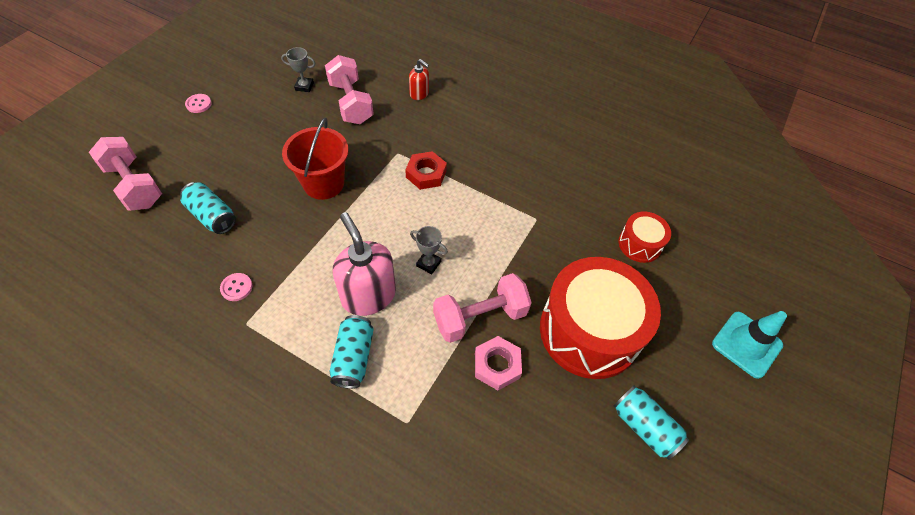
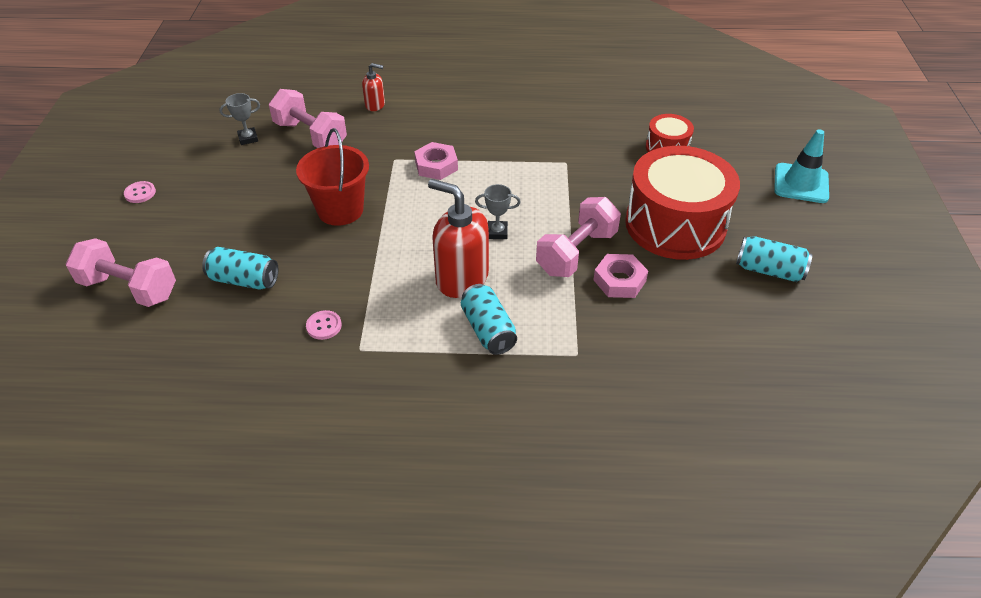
camera: 25 degrees left, 10 degrees down
(368, 295) = (461, 278): pink soap dispenser -> red soap dispenser
(426, 174) = (436, 165): red nut -> pink nut

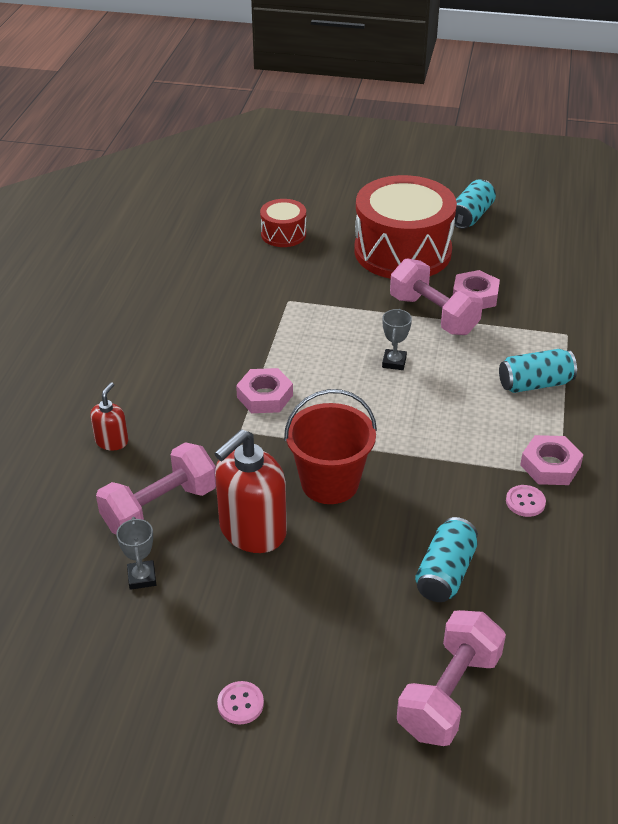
camera: 80 degrees left, 5 degrees down
(371, 342) = (550, 466): none -> pink nut
(461, 278) = (461, 394): red soap dispenser -> red soap dispenser (252, 531)
(801, 183) = (359, 175): turquoise traffic cone -> none

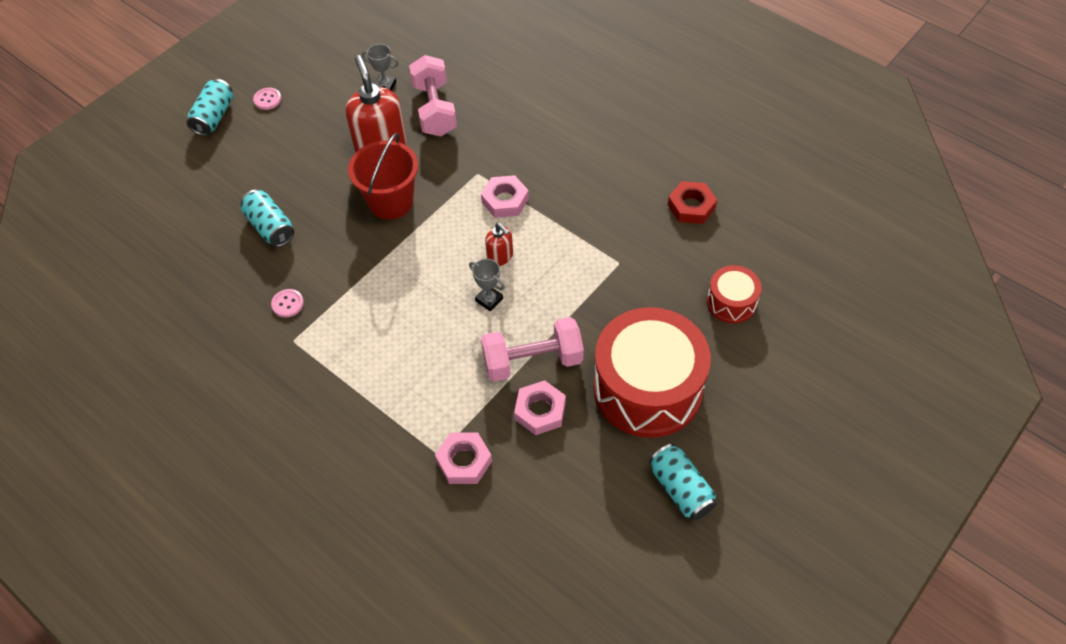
camera: 120 degrees right, 15 degrees up
(112, 441) = (515, 104): red soap dispenser -> red soap dispenser (500, 256)
(190, 279) = (691, 206): none -> red nut
(449, 694) = (194, 187): pink dumbbell -> none
(535, 384) = (395, 386): turquoise can -> turquoise can (214, 117)
(550, 466) = (306, 340): pink nut -> pink nut (464, 461)

